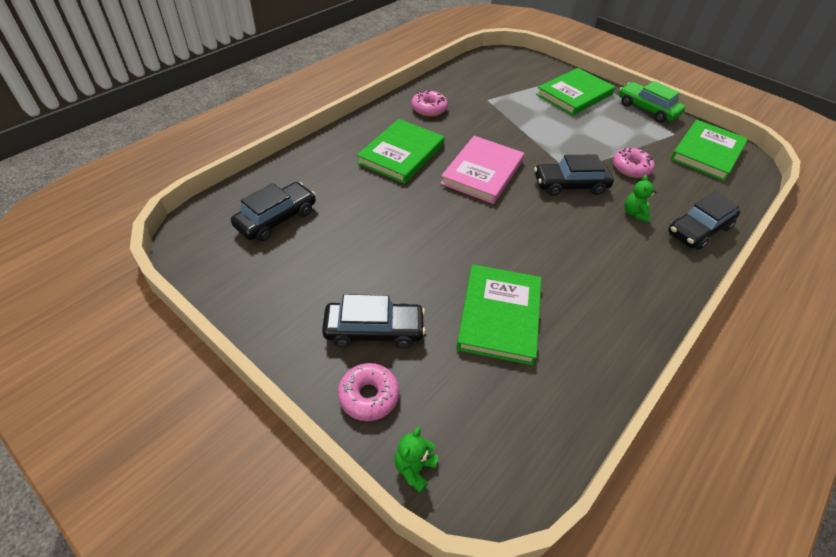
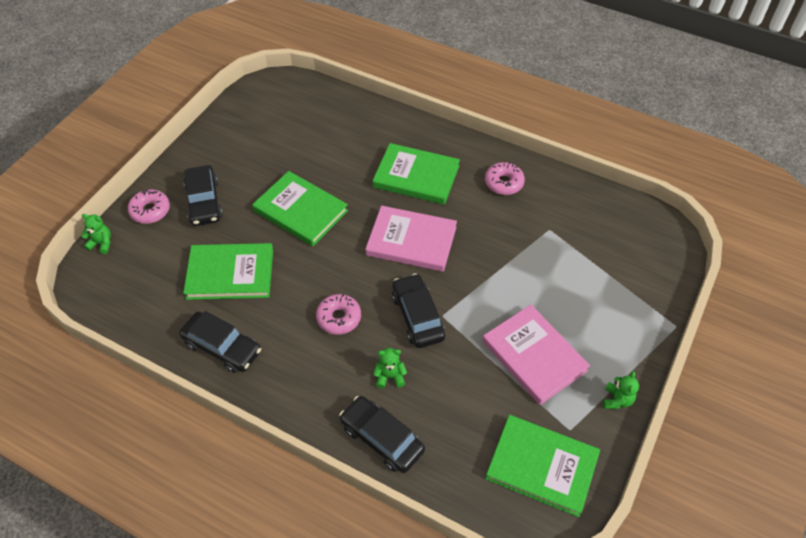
camera: 80 degrees right, 5 degrees up
(276, 219) = (303, 121): black car -> black car (222, 347)
(574, 94) = (609, 314): green book -> green book (301, 211)
(611, 134) = (534, 356): none -> pink book
(631, 168) = (471, 375): pink donut -> pink donut (339, 318)
(647, 109) = (617, 400): green car -> green teddy bear

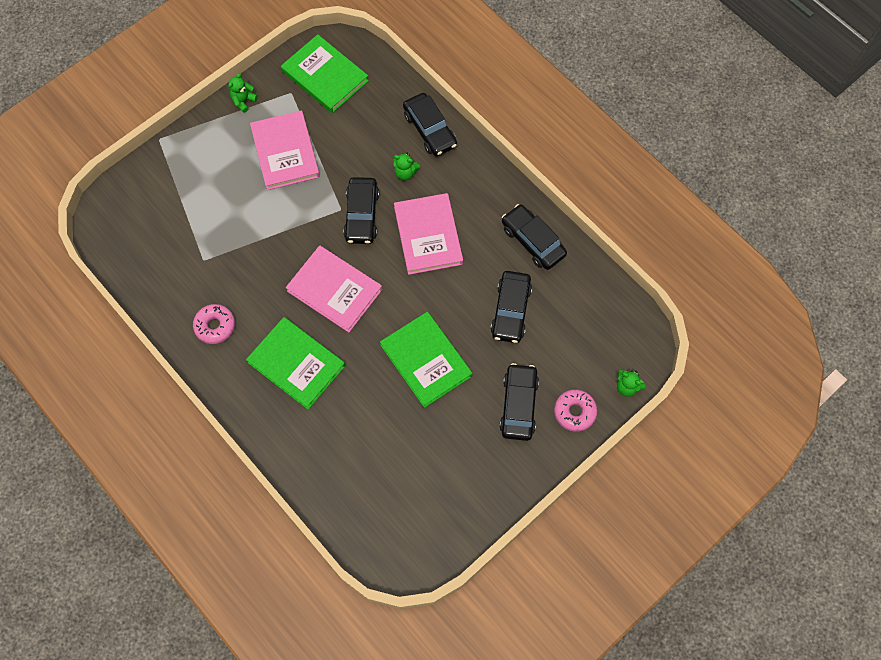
camera: 160 degrees left, 15 degrees up
(230, 274) = (510, 310): green book -> black car
(339, 318) = (428, 235): pink donut -> pink book

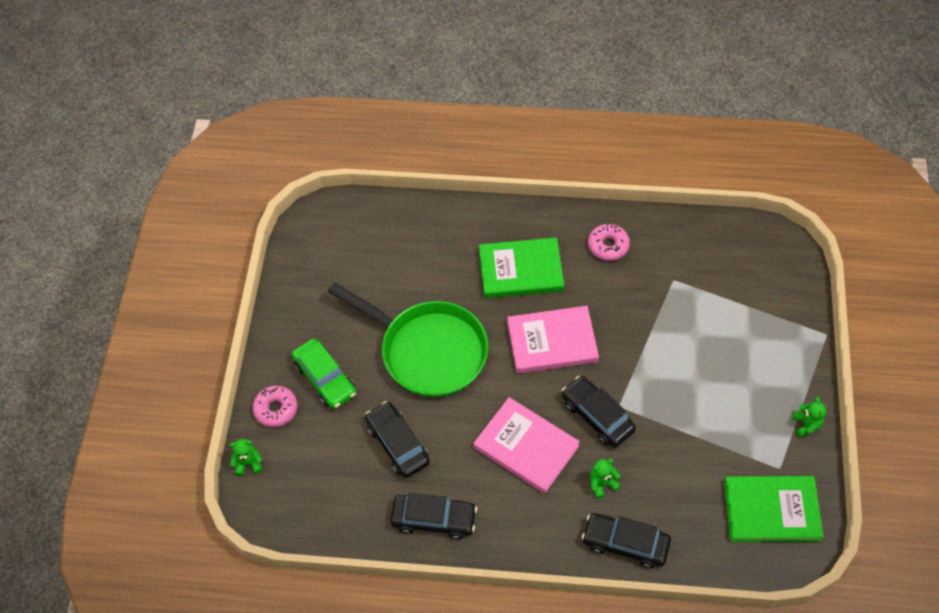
camera: 140 degrees right, 10 degrees down
(285, 152) = (718, 412): pink book -> none
(426, 360) = (428, 351): green book -> green pan
(518, 405) = (325, 378): black car -> green car

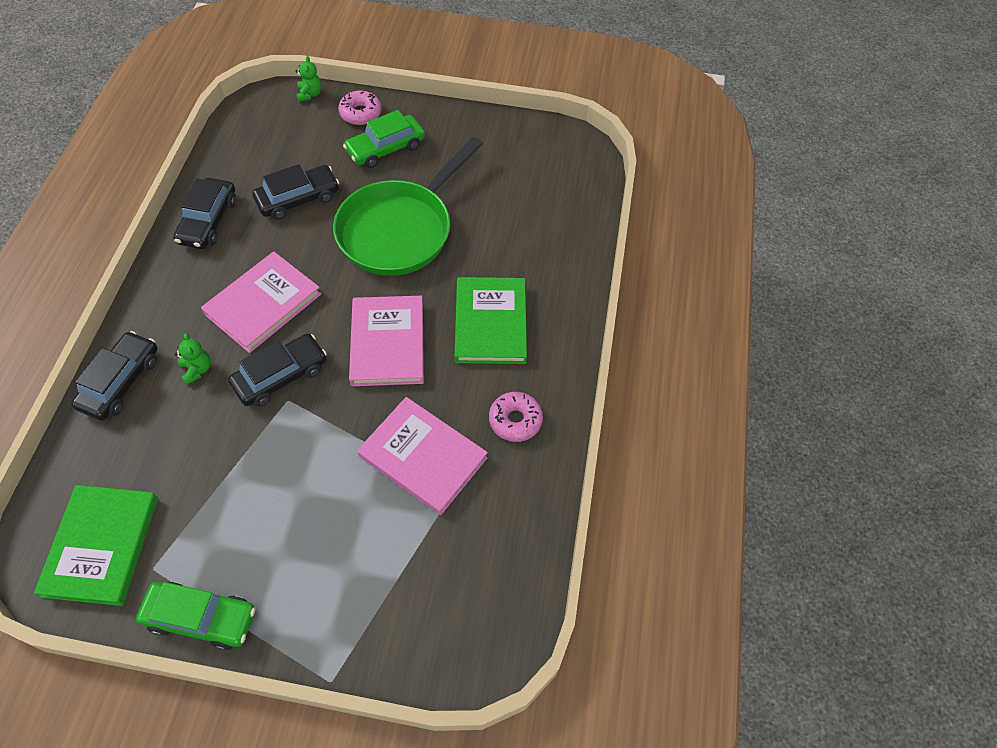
camera: 90 degrees right, 0 degrees up
(650, 302) = (423, 457): none -> pink book
(806, 424) = (201, 618): green teddy bear -> green car

